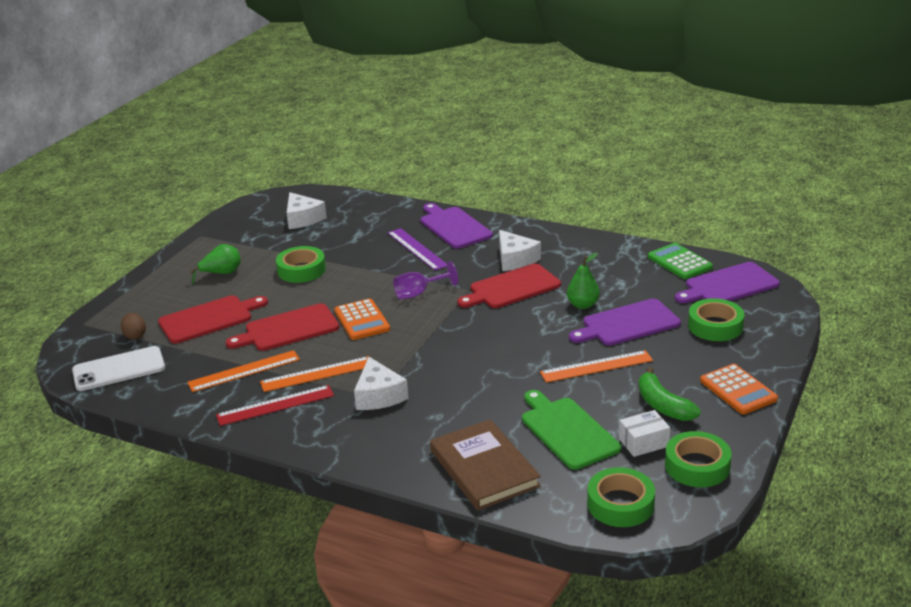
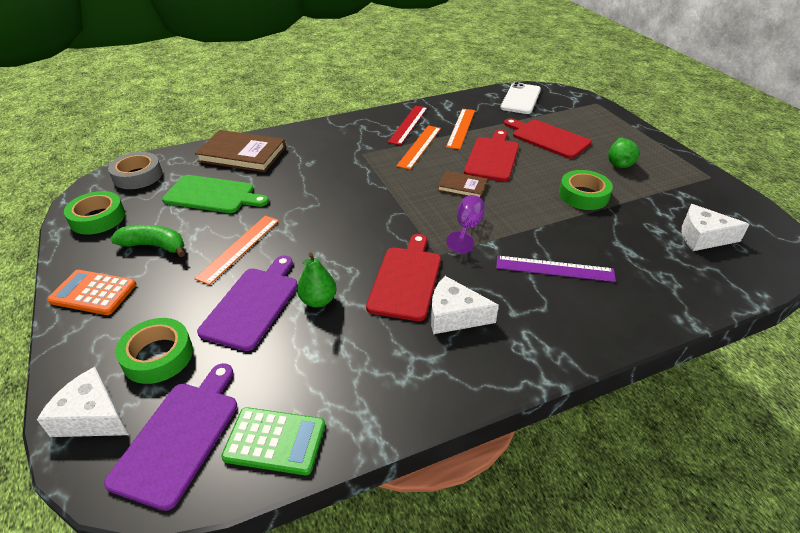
camera: 130 degrees right, 10 degrees up
(135, 335) = (558, 112): brown egg -> none
(209, 319) = (548, 138): red cutting board -> red cutting board turned 120 degrees clockwise
(362, 320) = (462, 187): orange calculator -> brown book
(379, 395) = (362, 155): white cheese -> white cheese (92, 416)
(454, 227) = (582, 320): purple cutting board -> none
(620, 504) = (137, 176): green tape -> grey tape
(643, 442) = (149, 214): white box -> none

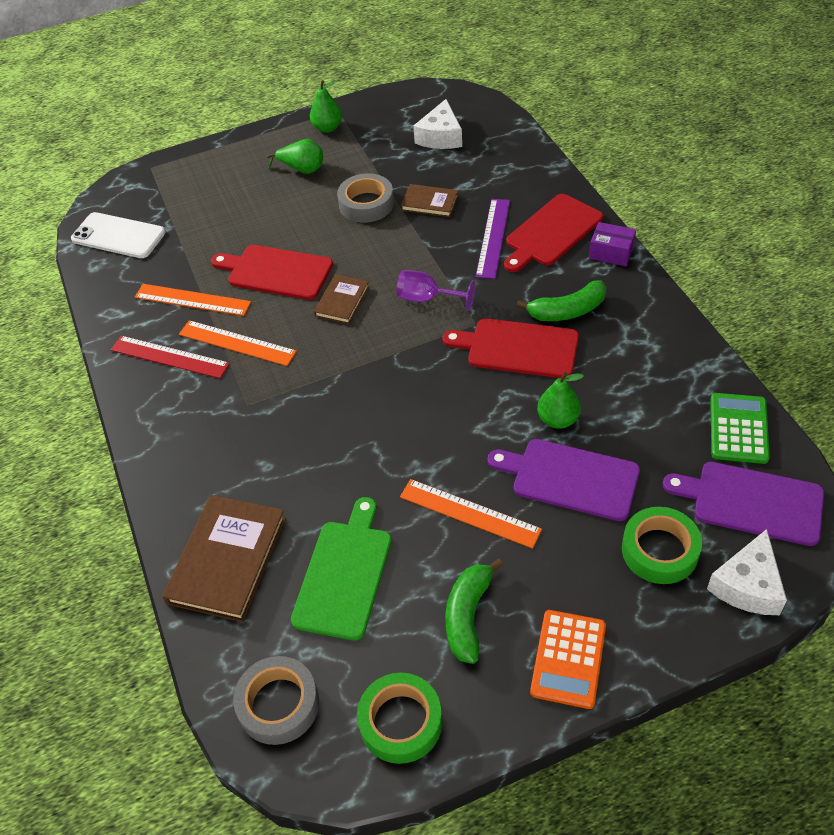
camera: 85 degrees left, 10 degrees up
(454, 315) = (567, 311): white cheese -> green banana
(548, 138) = (235, 219): red cutting board -> red cutting board (551, 232)
(548, 357) = (611, 252): none -> purple box
(583, 195) = (366, 204): green tape -> grey tape
(595, 230) = (429, 203): none -> brown book
(683, 173) = (327, 128): none -> green pear

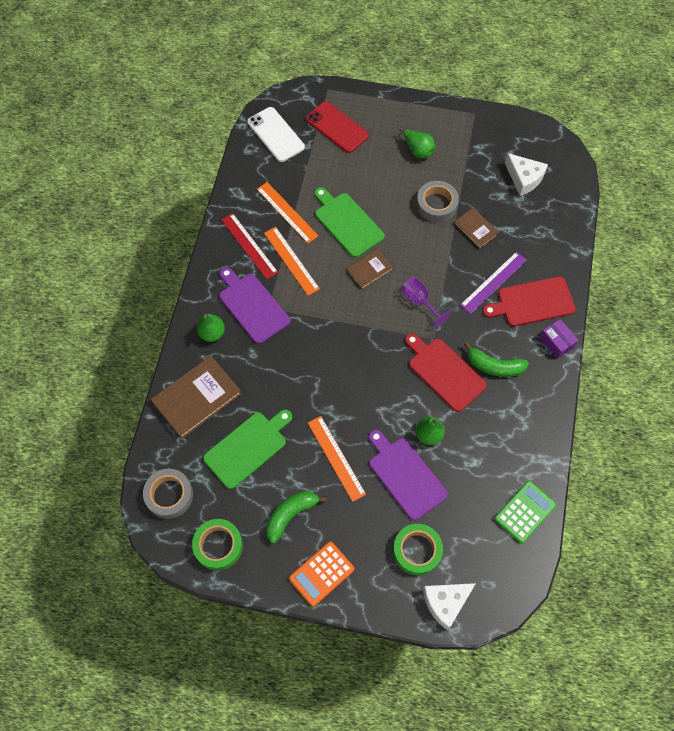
camera: 30 degrees right, 15 degrees up
(190, 194) = (337, 127): none -> red phone
(276, 272) = (347, 223): red cutting board -> green cutting board
(327, 128) = (457, 124): green pear -> green pear (212, 333)
(440, 136) = (524, 178): white cheese -> white cheese turned 90 degrees counterclockwise
(752, 502) = (491, 560): purple cutting board -> purple cutting board (252, 306)

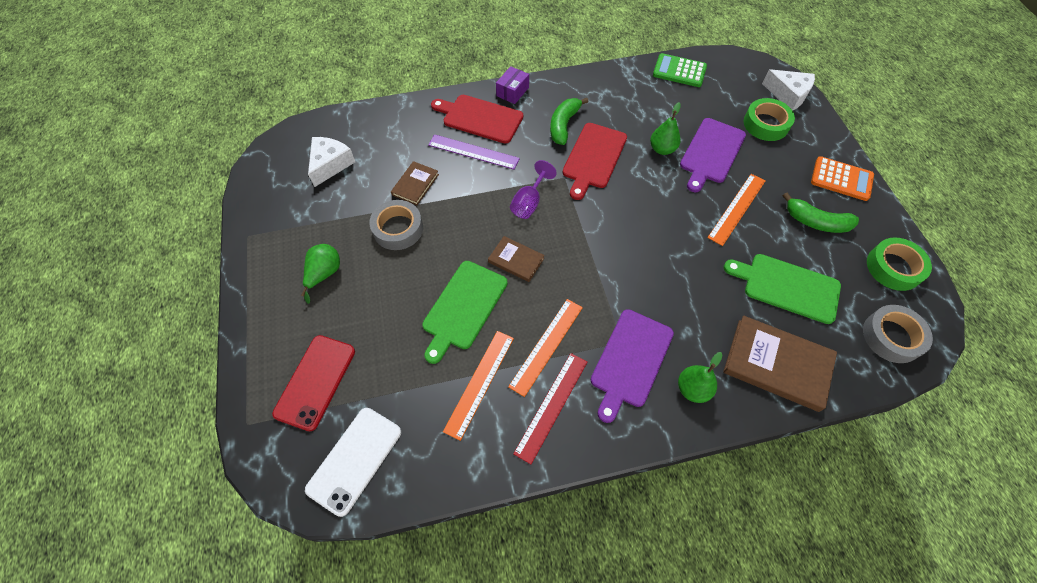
camera: 115 degrees left, 5 degrees down
(494, 366) = (563, 125): green banana -> green banana turned 150 degrees counterclockwise
(532, 302) = (480, 118): red cutting board -> red cutting board turned 150 degrees clockwise

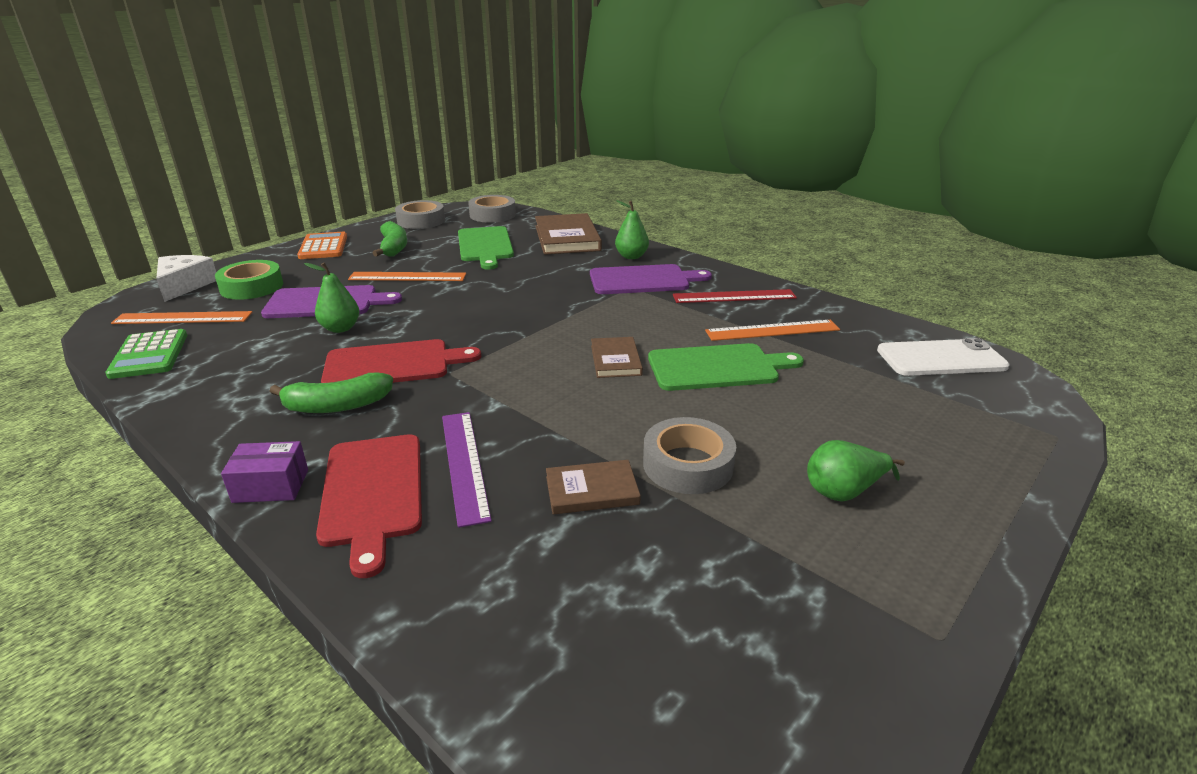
camera: 125 degrees left, 30 degrees down
(315, 382) = (943, 417): red phone -> none
(330, 164) = (665, 635): white cheese -> none
(529, 202) = (519, 381): purple goblet -> none
(546, 346) = (686, 314): orange ruler -> orange ruler (183, 318)
(893, 267) = (421, 221): green tape -> grey tape

